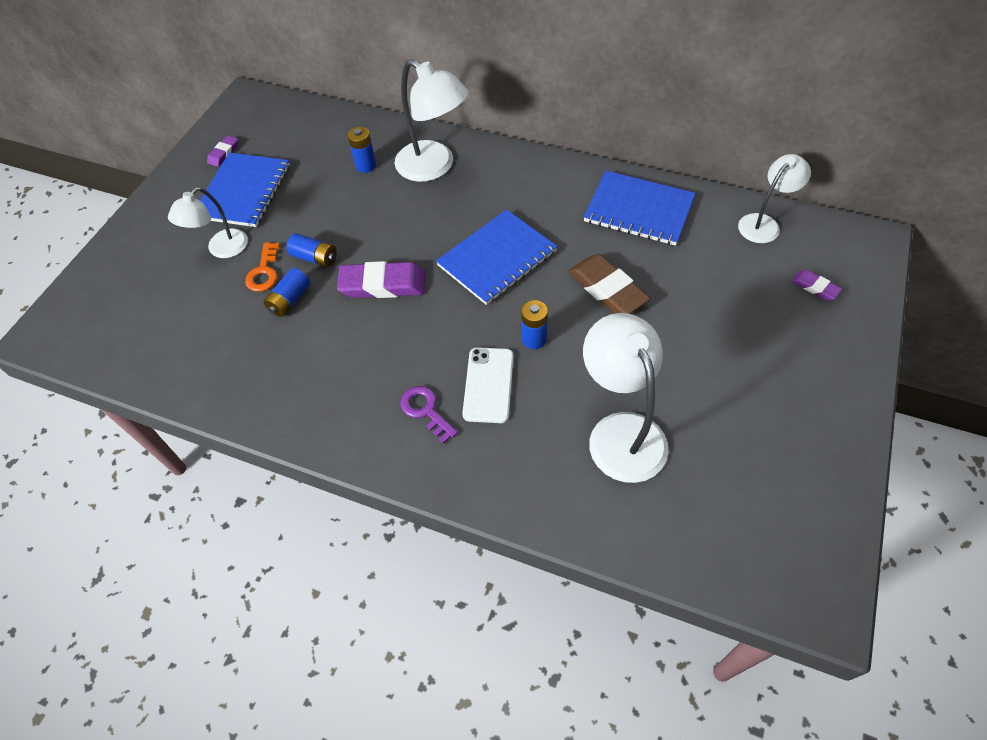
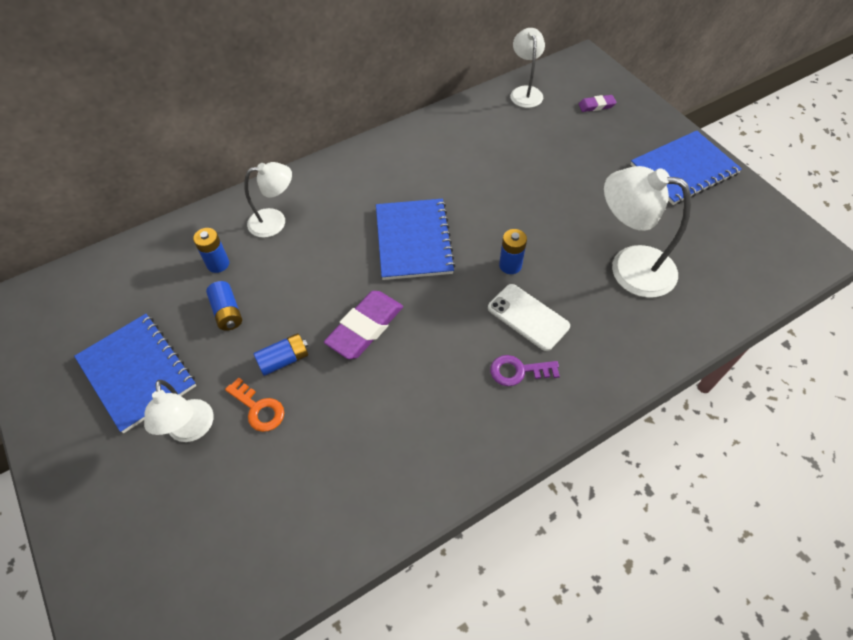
camera: 55 degrees left, 0 degrees up
(223, 153) = (63, 363): purple eraser -> none
(290, 300) = (313, 405): blue battery -> blue battery (227, 312)
(434, 167) = (275, 221): white lamp -> white lamp, size x0.62
(607, 289) = (504, 199): brown eraser -> none
(638, 210) = (451, 139): blue notebook -> blue notebook (684, 169)

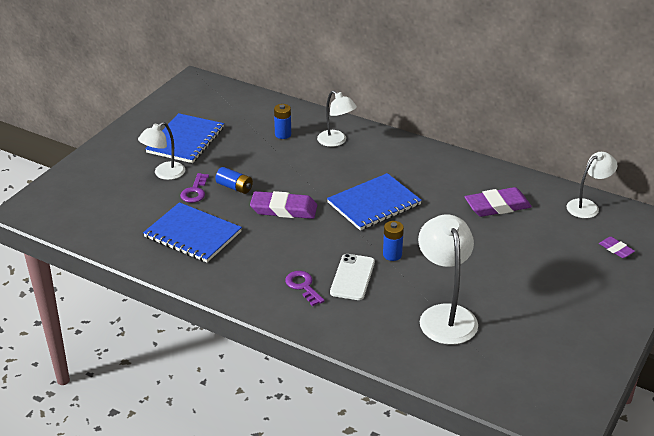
camera: 60 degrees right, 20 degrees down
(227, 312) = (250, 153): blue battery -> none
(258, 409) = (195, 191): orange key -> purple key
(484, 149) = (497, 206): none -> purple eraser
(684, 169) = (589, 320): blue notebook -> blue notebook (192, 234)

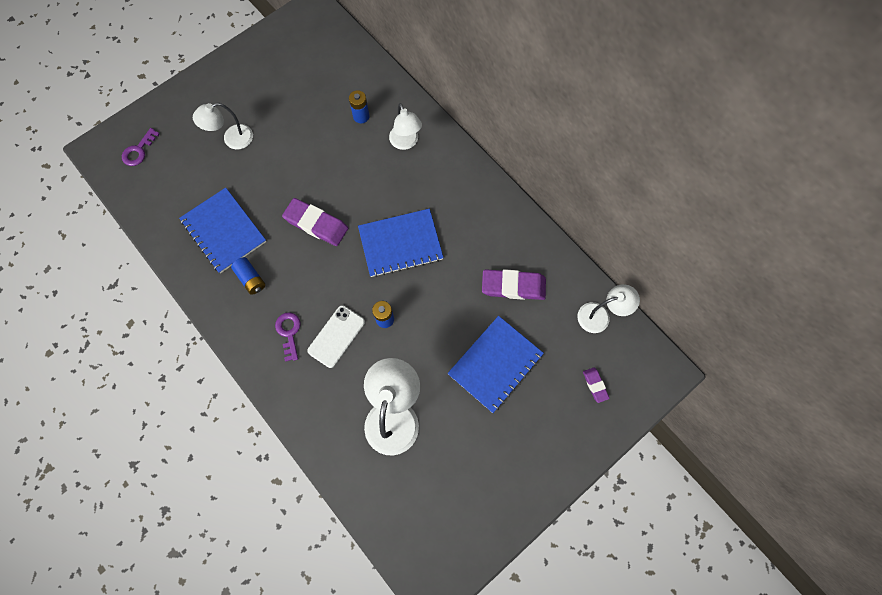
camera: 20 degrees right, 35 degrees up
(185, 140) = (270, 96): blue notebook -> blue notebook (495, 364)
(195, 191) = (249, 173): purple key -> purple key (139, 151)
(234, 187) = (286, 178): blue battery -> blue battery (251, 279)

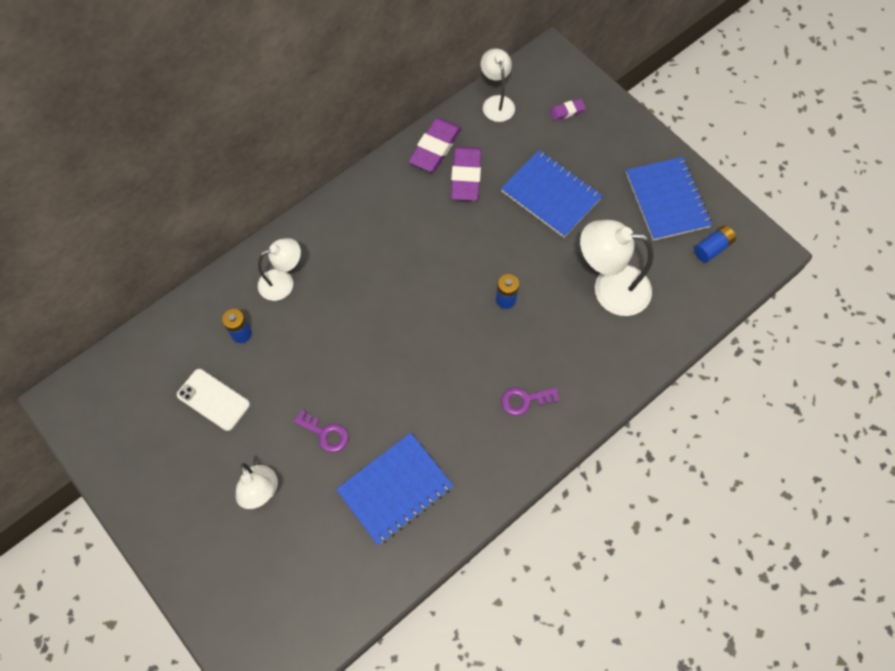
camera: 90 degrees left, 5 degrees down
(139, 151) = (269, 621): purple key -> purple key (325, 433)
(251, 279) = (459, 449): blue battery -> blue battery (712, 248)
(316, 224) = (388, 378): purple eraser -> purple eraser (435, 148)
(336, 336) = (527, 349): white phone -> white phone (213, 399)
(400, 244) = (415, 285): blue notebook -> blue notebook (667, 200)

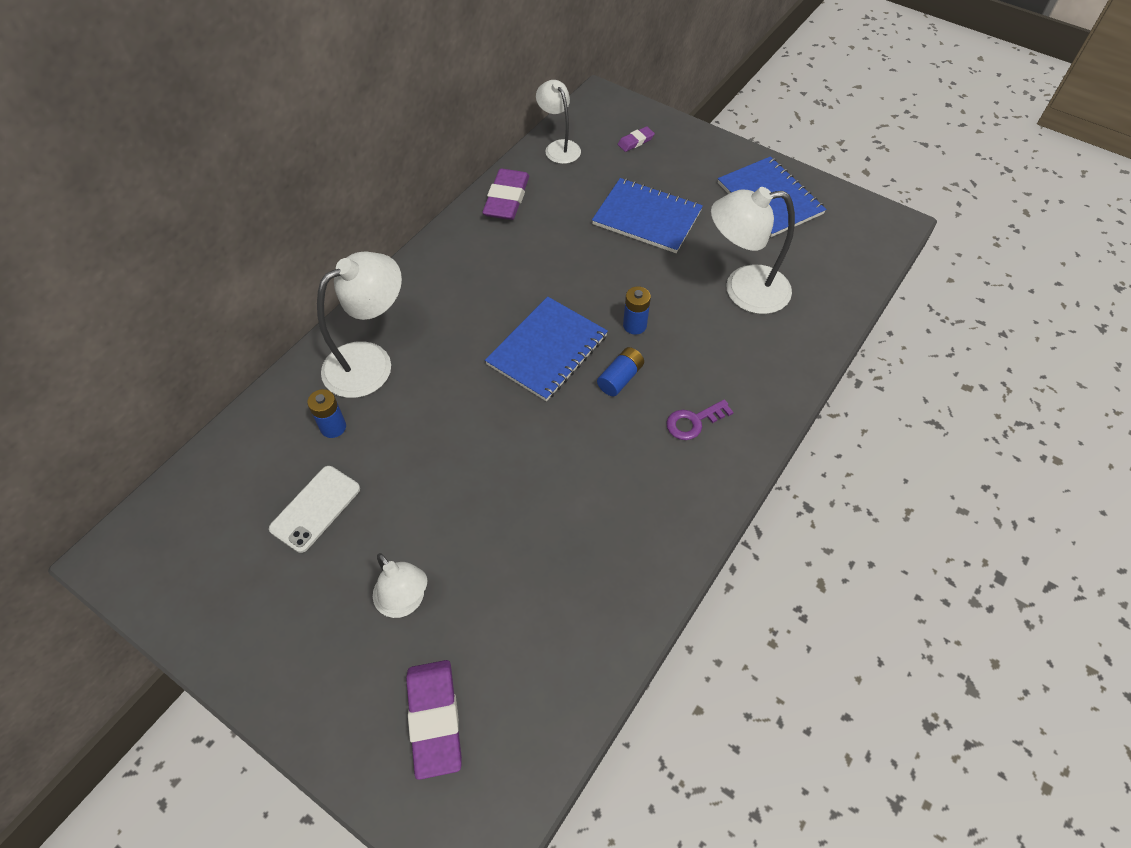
camera: 15 degrees left, 10 degrees down
(213, 399) = (315, 508): white phone -> white phone turned 75 degrees counterclockwise
(283, 282) = (370, 362): white lamp -> white lamp, size x1.60
(325, 433) = (468, 513): purple key -> none
(395, 489) = (574, 556): blue notebook -> blue notebook (547, 350)
(466, 176) = (549, 218): purple eraser -> purple eraser (434, 719)
(712, 248) = (834, 232): blue battery -> blue battery (620, 378)

